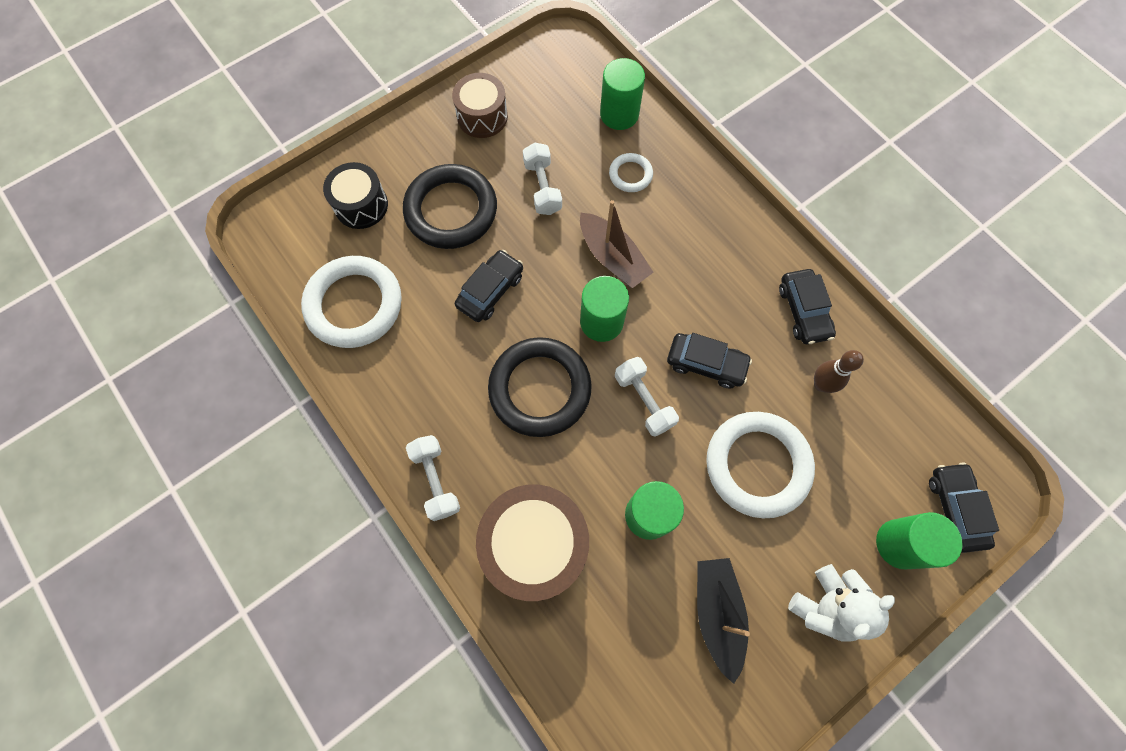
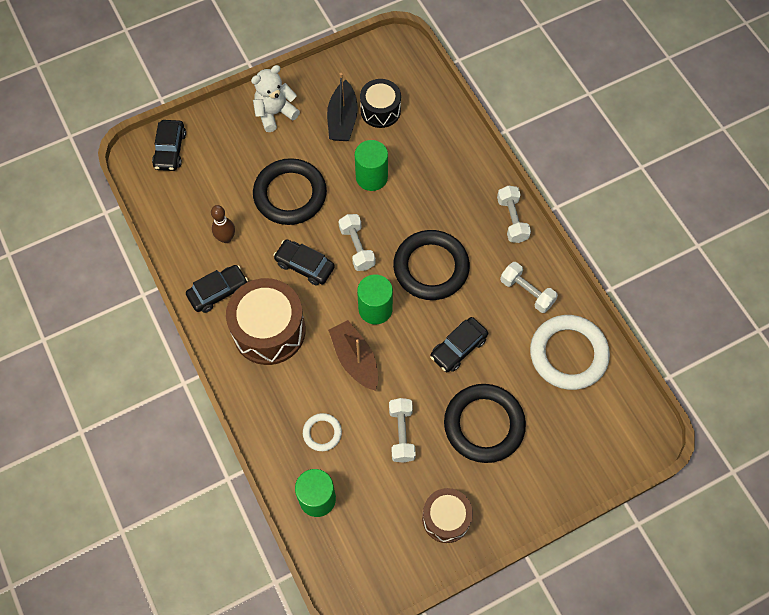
camera: 170 degrees left, 5 degrees down
(361, 205) = (562, 443): black drum -> black drum (380, 110)
(409, 376) = (527, 292): none -> white dumbbell
(535, 545) = (449, 171): brown drum -> brown drum (269, 330)
(757, 465) = (290, 194): white ring -> black ring
(803, 311) = (218, 292): black car -> black car turned 60 degrees clockwise
(899, 544) = (215, 137): green cylinder -> none

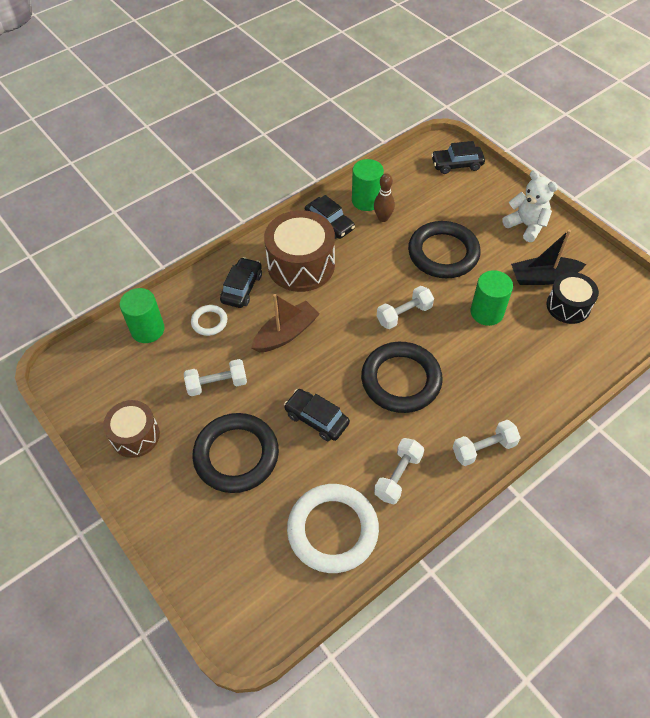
camera: 80 degrees right, 10 degrees down
(304, 266) = (372, 278): black car -> black car (242, 288)
(375, 309) = (342, 340): green cylinder -> green cylinder (366, 200)

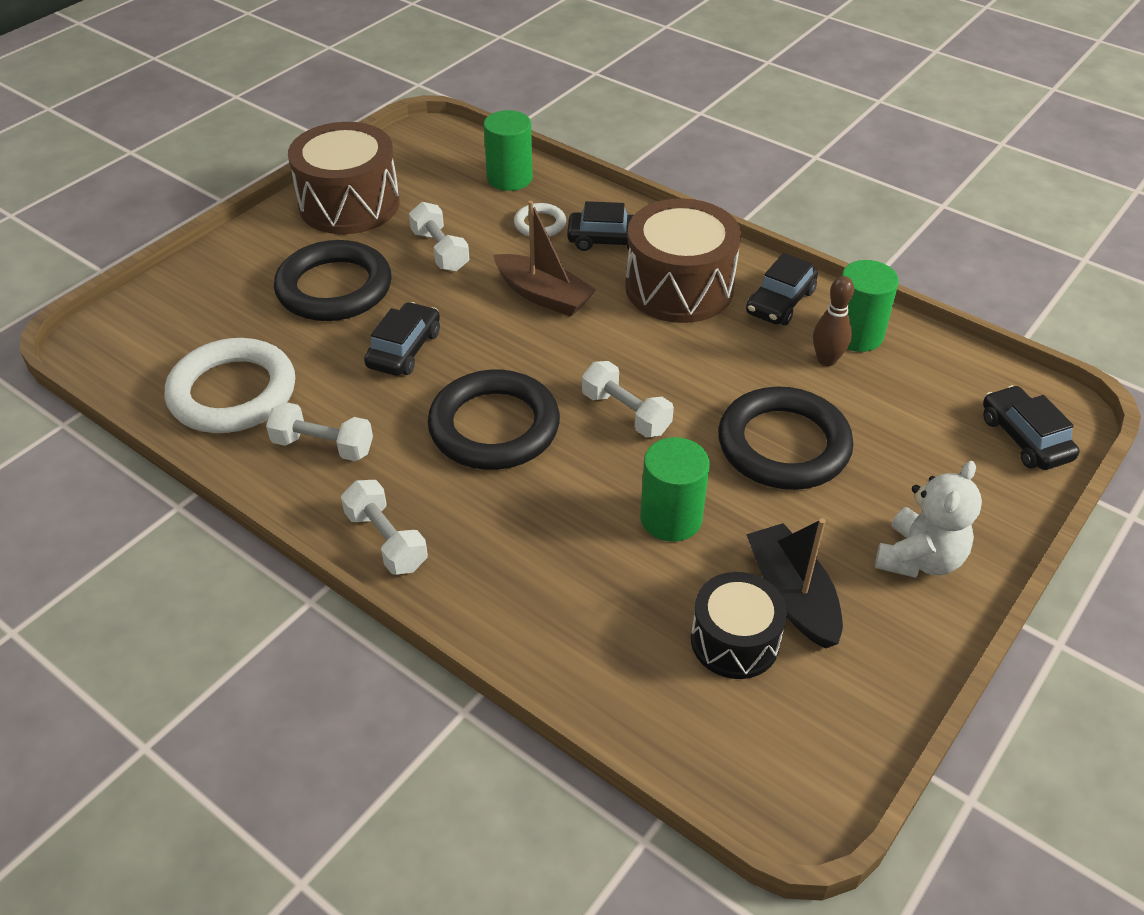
camera: 75 degrees right, 10 degrees down
(135, 435) = (349, 204): brown drum -> brown drum, size x1.64

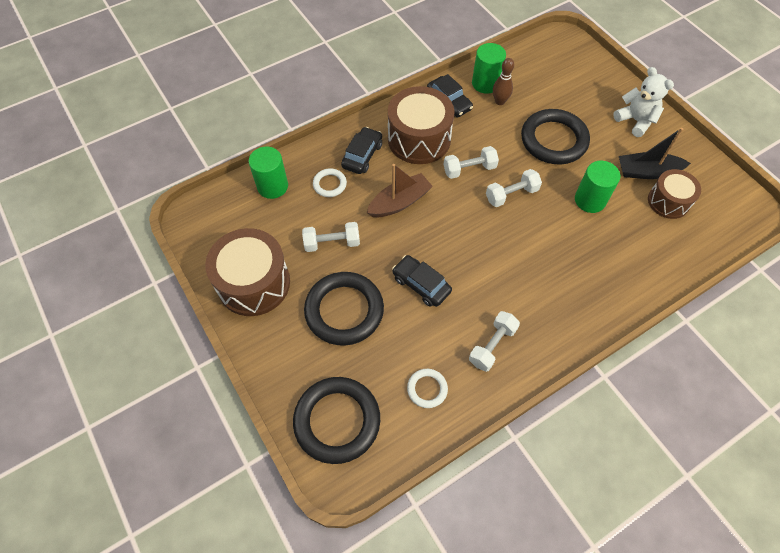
camera: 70 degrees left, 15 degrees up
(233, 393) = (427, 389): white ring -> white ring, size x0.48
(386, 540) = (575, 328): white dumbbell -> white dumbbell (469, 169)
(494, 427) = (503, 256): black ring -> black ring (337, 421)
(734, 641) = (668, 201): black drum -> brown drum
(1024, 438) = (574, 56): black car -> none

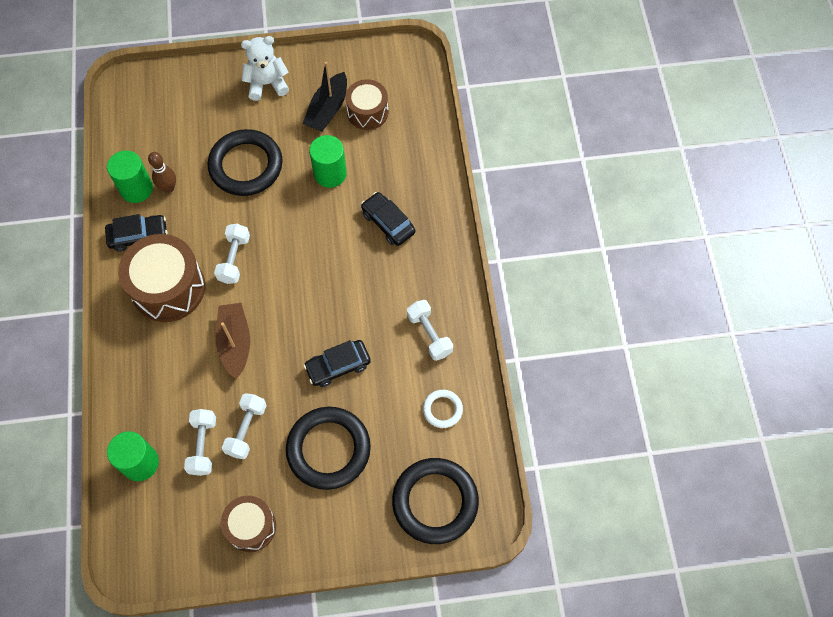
camera: 65 degrees left, 5 degrees up
(254, 283) = (251, 527): brown drum -> brown drum, size x0.61
(329, 184) = (173, 402): white ring -> none
(362, 155) = (155, 353): black car -> black car (388, 223)
(511, 194) = (285, 237): white dumbbell -> white dumbbell (203, 445)

